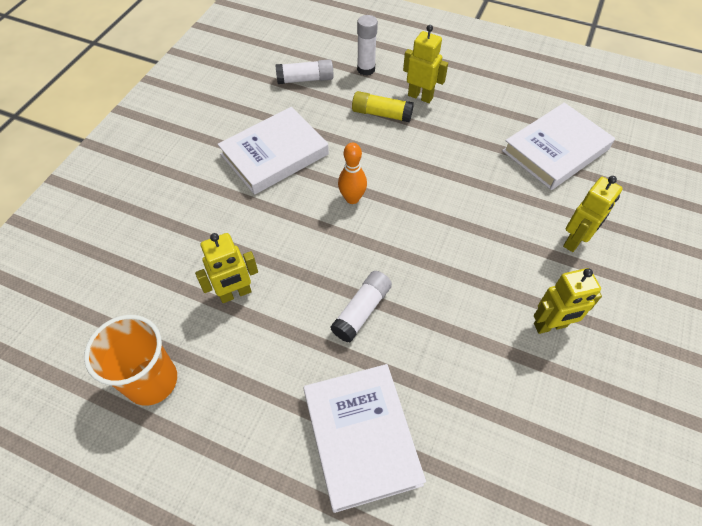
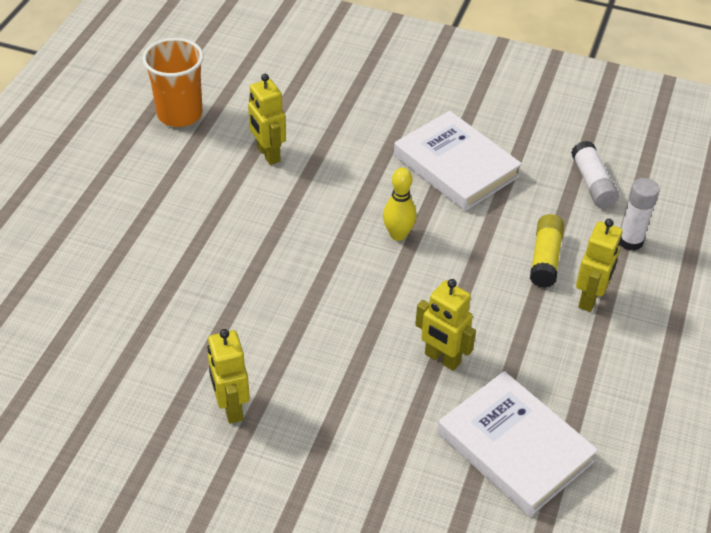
camera: 85 degrees right, 10 degrees down
(352, 198) = (398, 234): orange bowling pin -> yellow bowling pin
(361, 437) = (117, 249): white book -> none
(362, 311) = (249, 247): white glue stick -> none
(575, 241) = (354, 449): yellow robot -> yellow robot (442, 358)

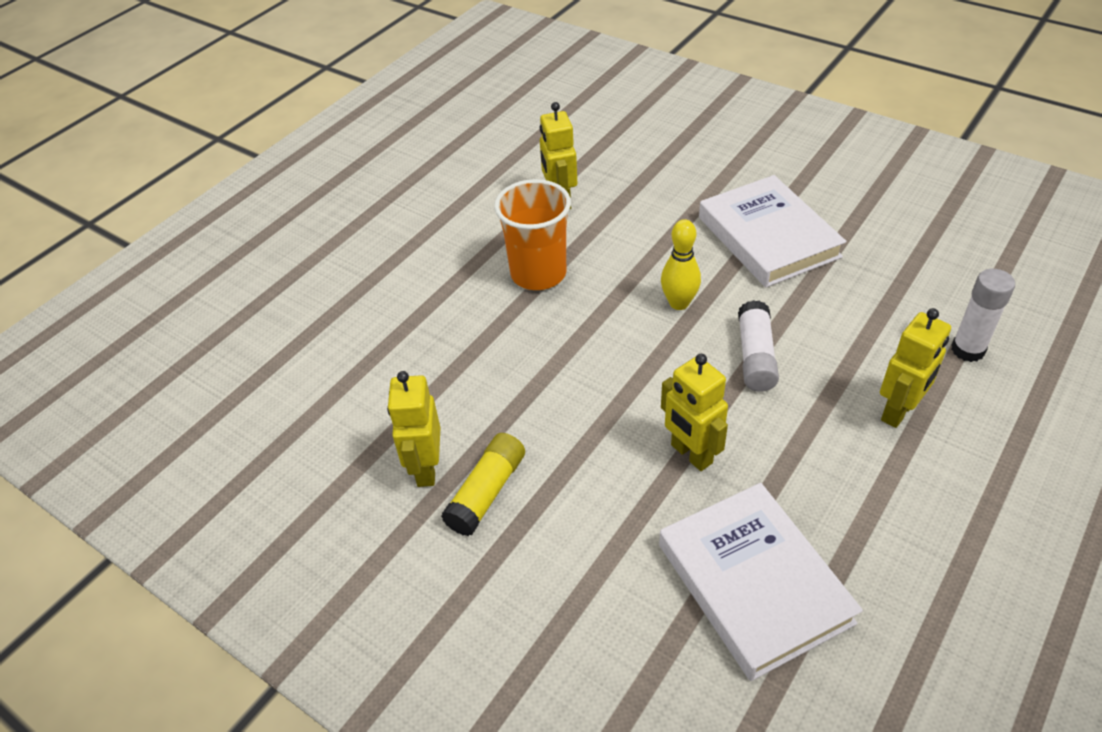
camera: 20 degrees right, 0 degrees up
(179, 114) = (482, 151): orange cup -> orange cup (538, 273)
(545, 259) = (851, 355): yellow glue stick -> yellow glue stick (487, 493)
(592, 183) = (932, 276): white glue stick -> white glue stick (755, 356)

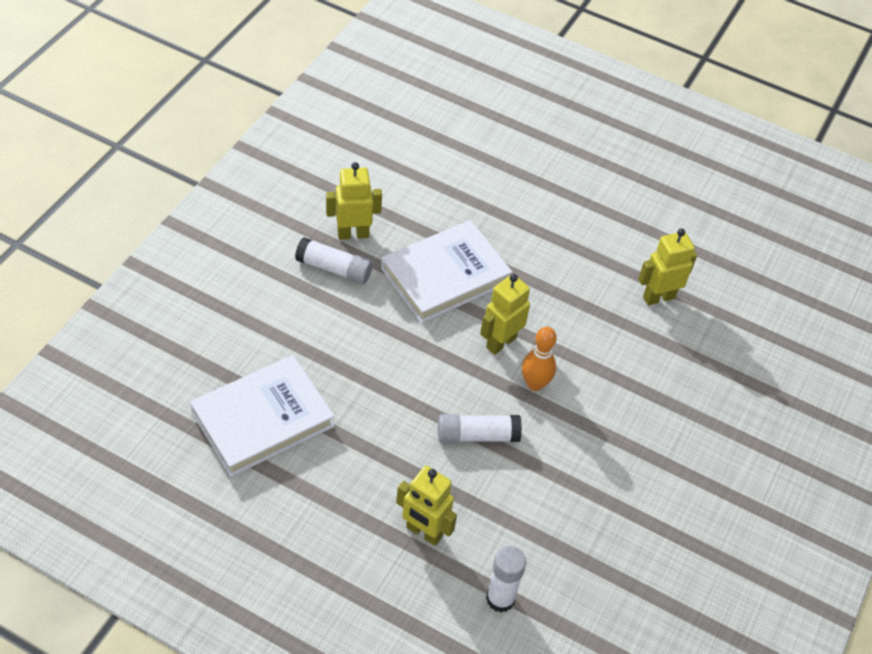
camera: 75 degrees right, 5 degrees up
(487, 493) = (334, 268): yellow glue stick -> white glue stick
(538, 273) = (559, 286): orange cup -> none
(679, 303) = (535, 384): yellow bowling pin -> orange bowling pin
(691, 454) = (372, 387): yellow robot -> yellow robot (500, 342)
(768, 237) = (633, 456): white book -> white book (445, 276)

